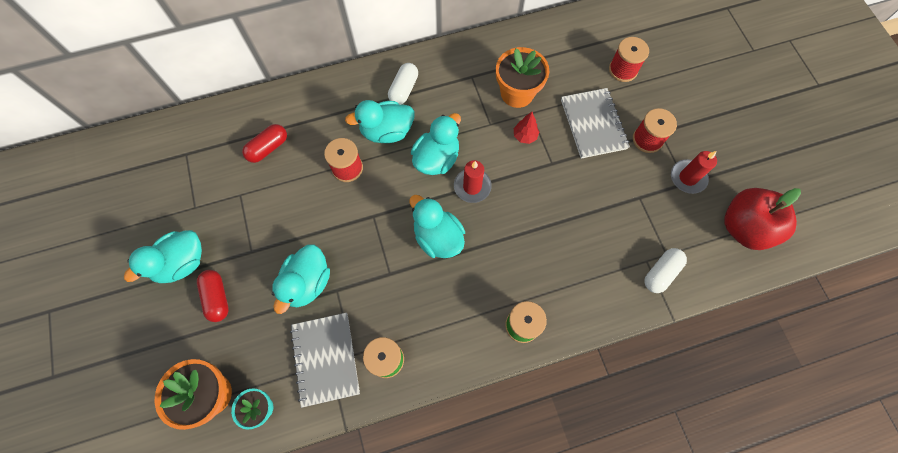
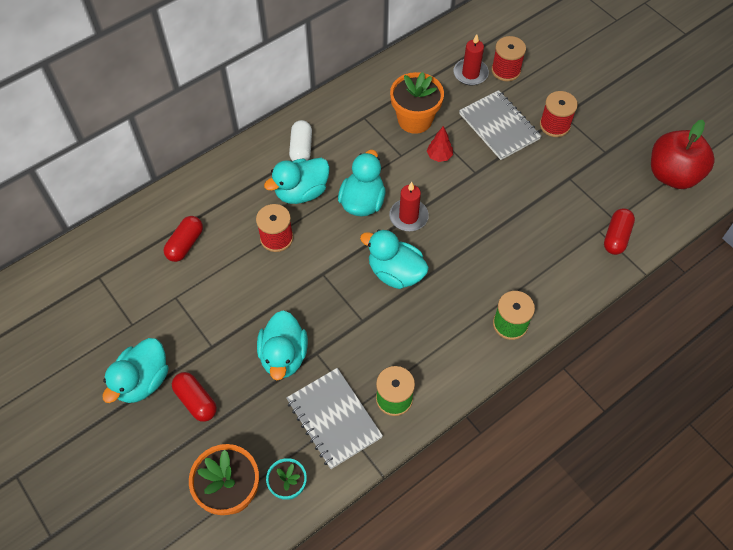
camera: 20 degrees left, 10 degrees down
(661, 273) = (616, 237): white capsule -> red capsule
(688, 178) = (605, 147): red candle -> red candle (470, 73)

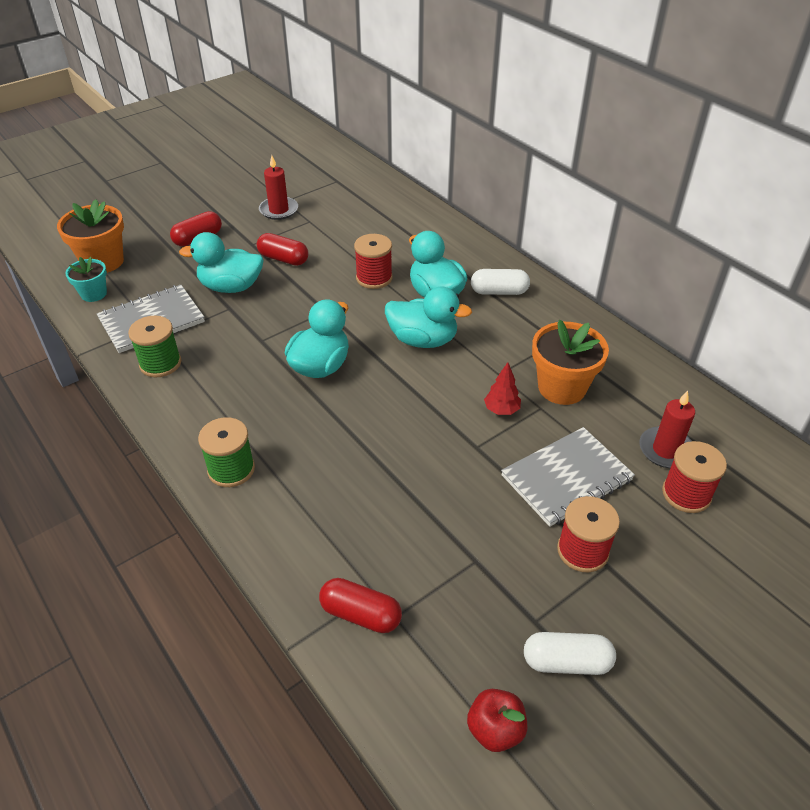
camera: 90 degrees right, 15 degrees down
(143, 381) = (226, 210): turquoise duck -> none
(185, 244) = (369, 223): red capsule -> red capsule (283, 259)
(408, 217) = (401, 379): red candle -> red candle (279, 210)
(628, 141) = (566, 662): none -> white capsule
(672, 175) = (495, 730): red apple -> red apple, size x0.52

